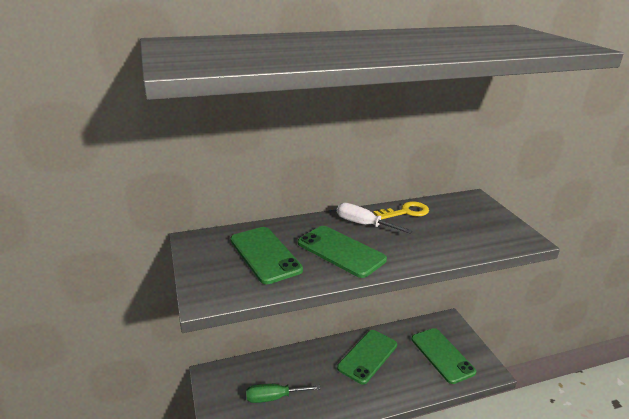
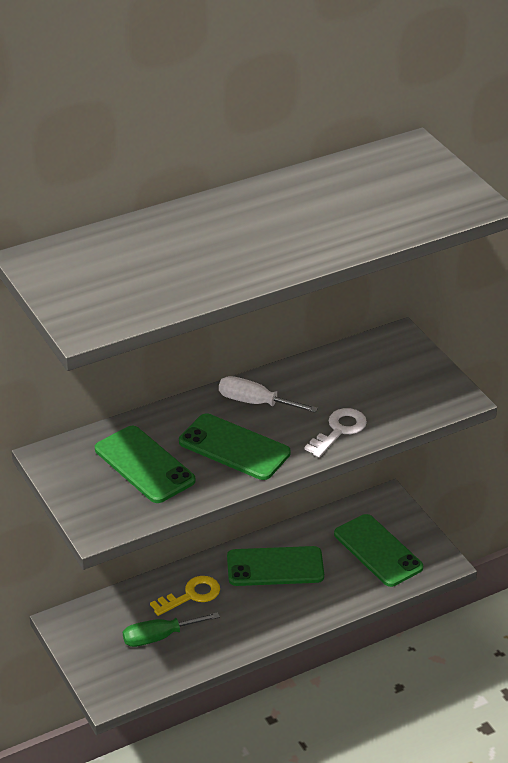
camera: 10 degrees left, 10 degrees up
(367, 356) = (275, 567): green phone -> green phone turned 60 degrees clockwise
(406, 212) = (308, 374): yellow key -> yellow key (191, 595)
(428, 249) = (339, 430): none -> white key

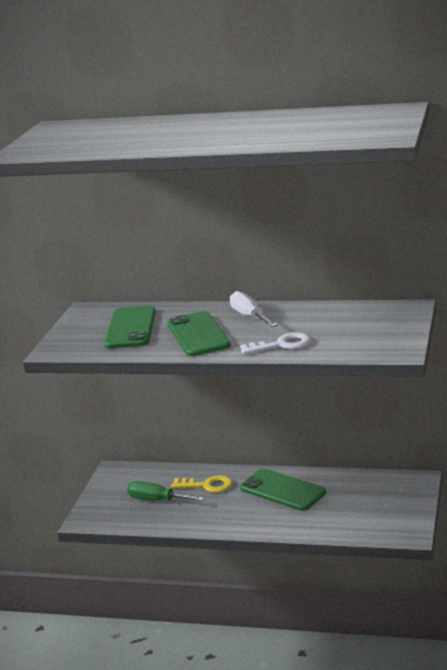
camera: 45 degrees right, 15 degrees down
(378, 551) = (369, 508): green phone -> none

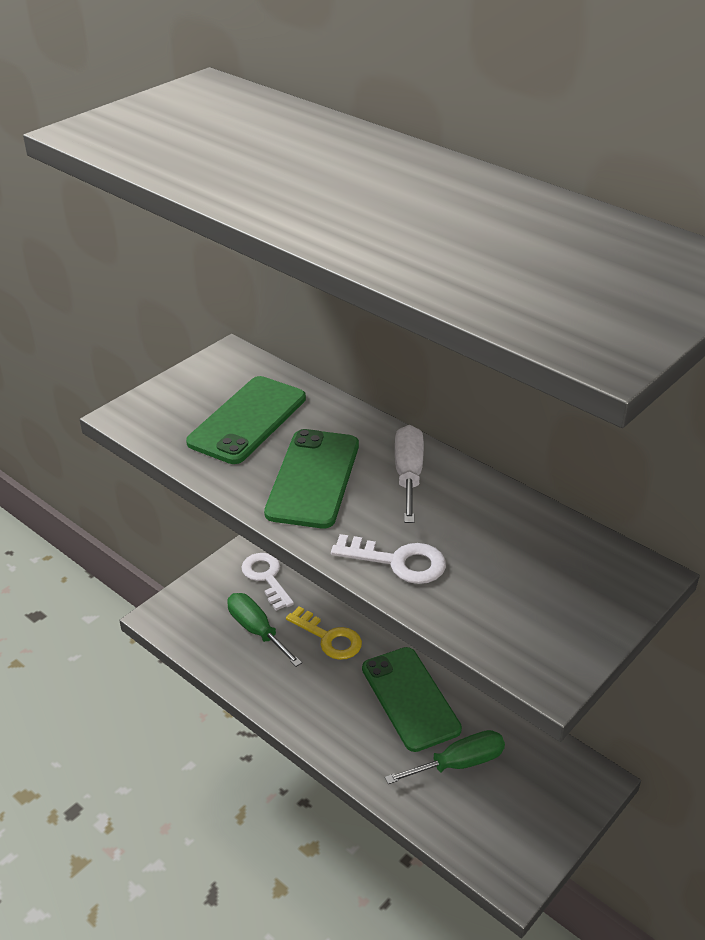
camera: 25 degrees right, 15 degrees up
(138, 476) = (266, 577): none -> white key
(337, 504) = (459, 763): none -> green screwdriver

